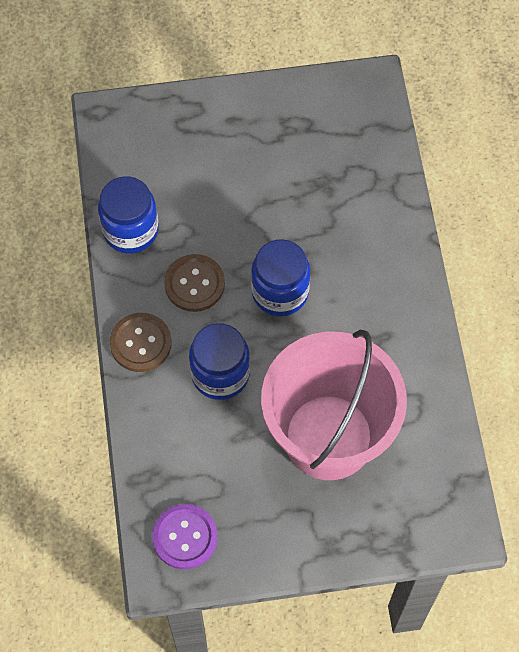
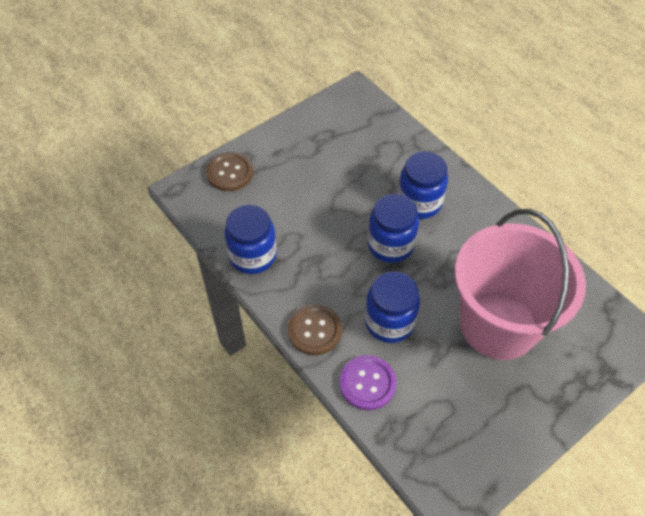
camera: 30 degrees left, 10 degrees down
(185, 537) = (451, 459): purple button -> purple button (367, 383)
(194, 284) = (326, 269): brown button -> brown button (230, 173)
(346, 259) = (419, 202): none -> blue jar

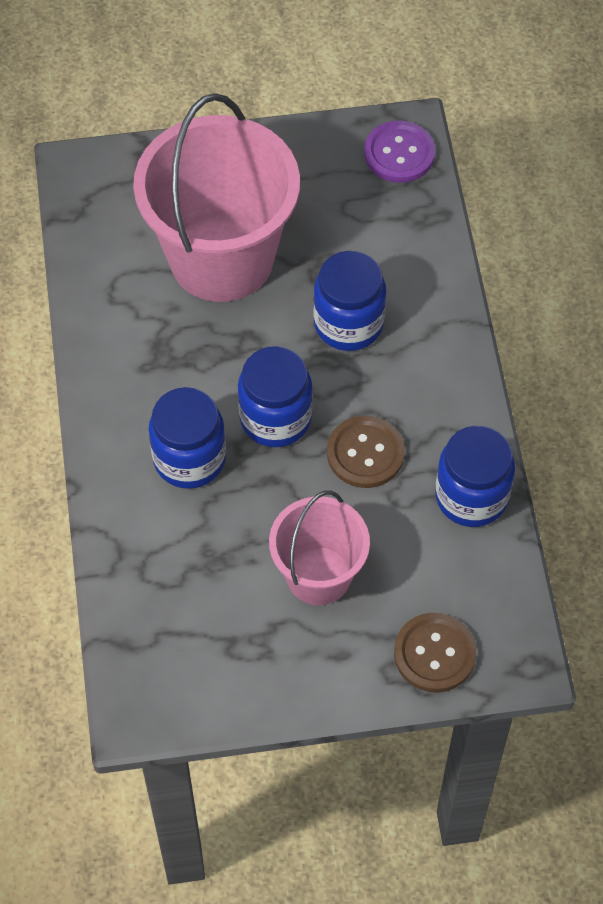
camera: 150 degrees left, 5 degrees up
(311, 180) = (318, 575): none -> pink bucket
(314, 330) = (447, 358): brown button -> brown button (365, 453)
(367, 383) = (422, 271): purple button -> purple button (399, 153)

